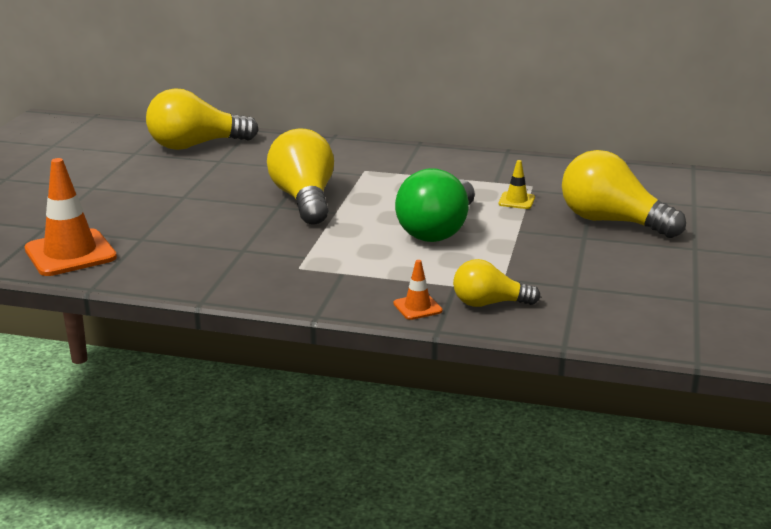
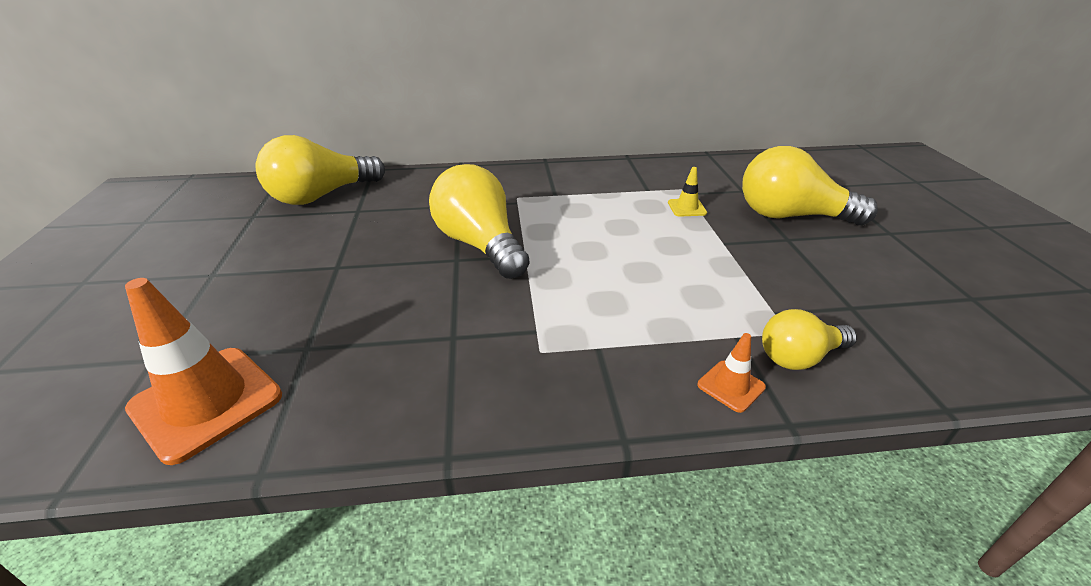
camera: 20 degrees left, 10 degrees up
(438, 230) = (648, 258): green light bulb -> none

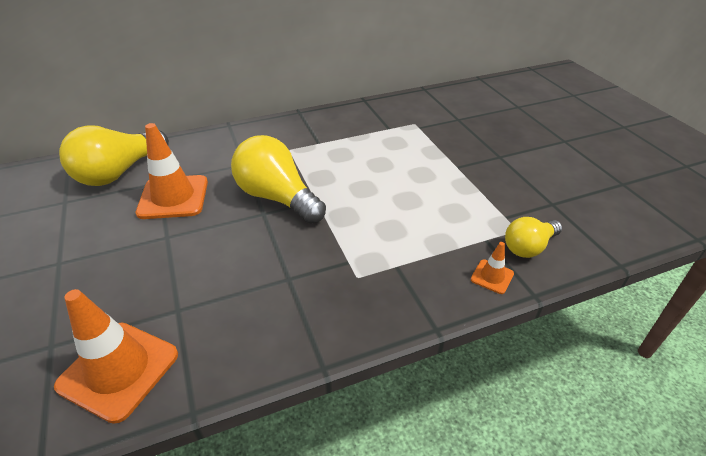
camera: 15 degrees left, 5 degrees up
(365, 228) = (173, 197): none -> orange traffic cone
(687, 208) = (422, 140): yellow traffic cone -> none
(790, 216) = (497, 137): yellow light bulb -> none

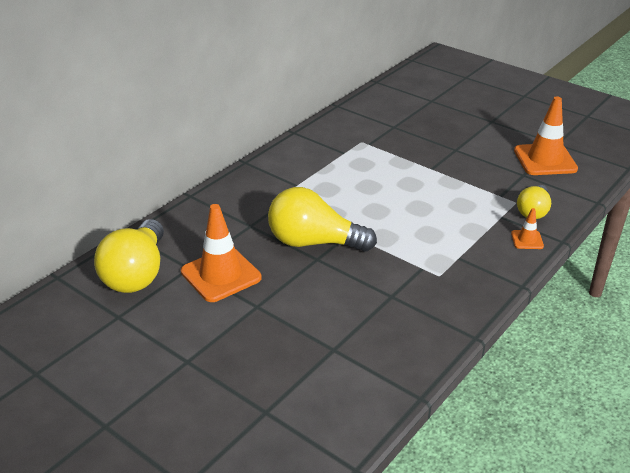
camera: 30 degrees left, 5 degrees down
(119, 370) = (339, 400): orange traffic cone -> orange traffic cone (545, 160)

